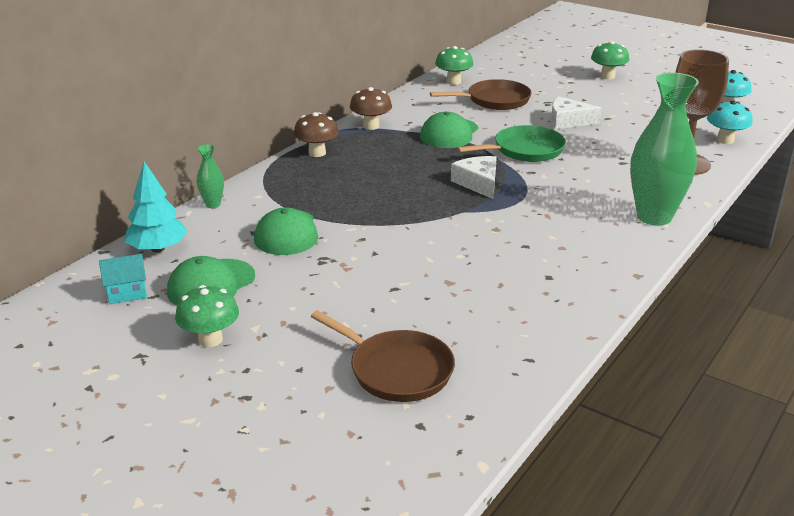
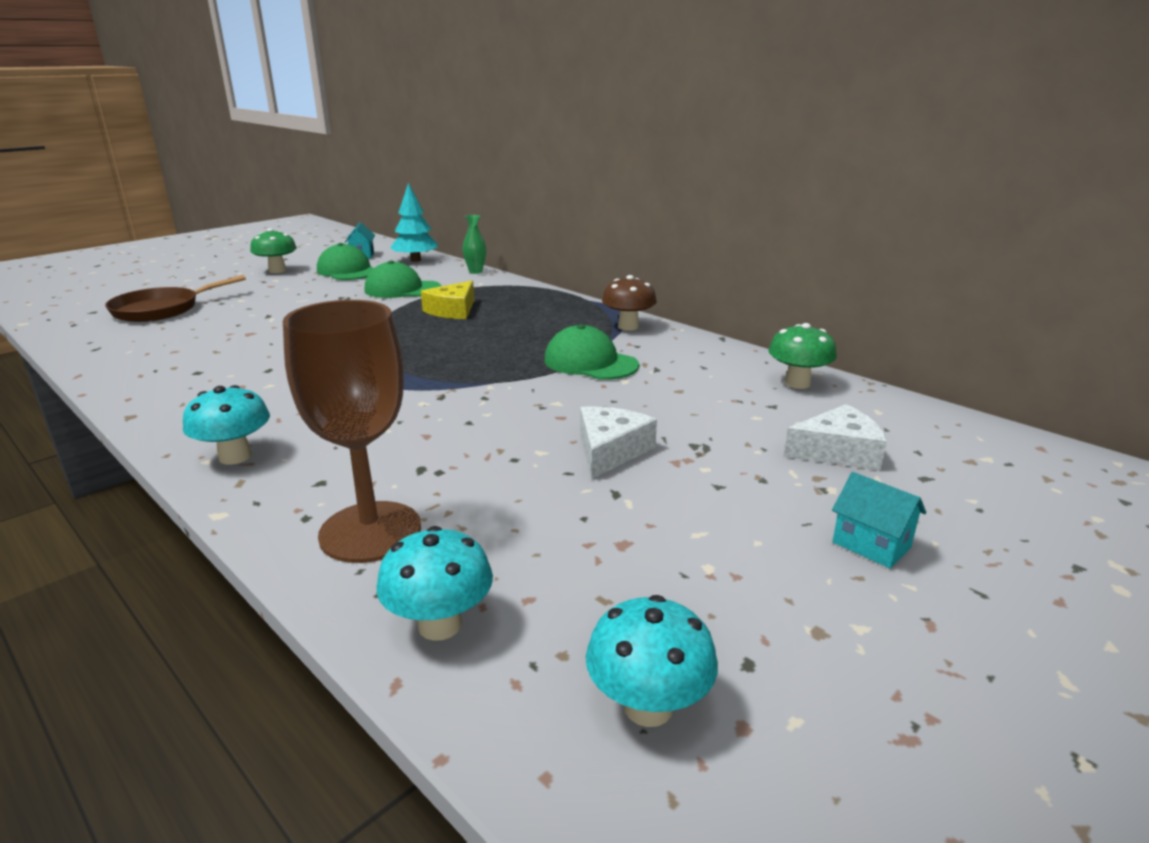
camera: 100 degrees right, 5 degrees down
(317, 153) = (562, 303): brown mushroom -> none
(350, 195) = (453, 310): none -> yellow cheese
(478, 183) = (433, 364): white cheese -> white cheese (838, 451)
(494, 100) = (713, 404): brown pan -> none
(525, 150) = (511, 401): green pan -> none
(607, 76) = (871, 545): green mushroom -> turquoise house
(654, 217) = (235, 456): green vase -> turquoise mushroom

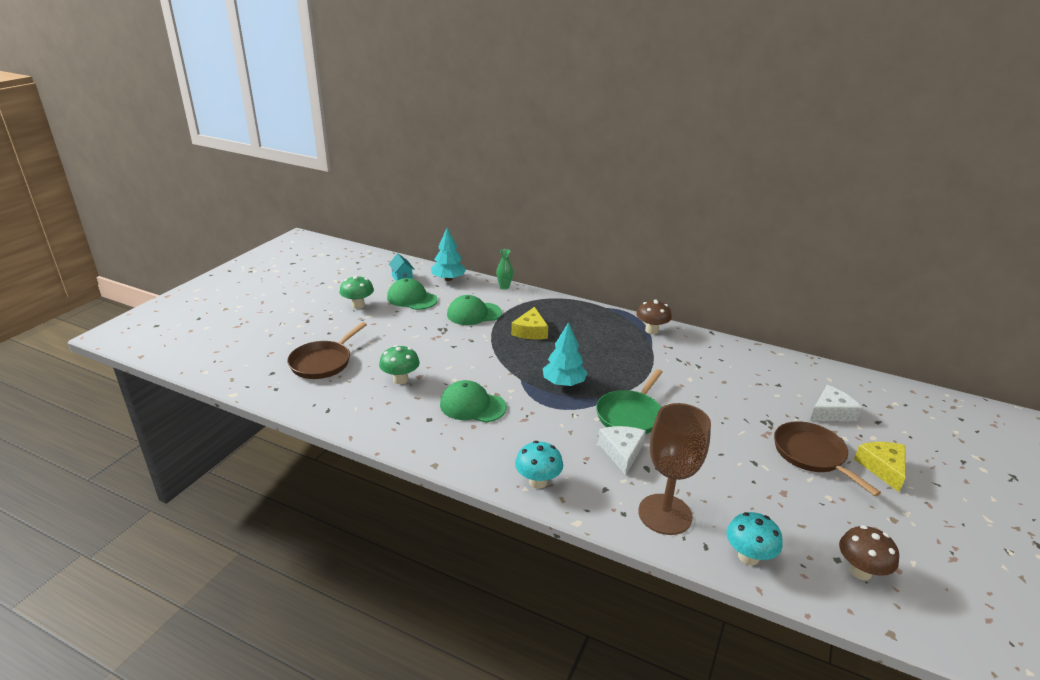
camera: 20 degrees left, 5 degrees up
(426, 362) = (563, 383): none -> turquoise tree
(477, 406) = (630, 415): none -> green pan
(590, 362) = (658, 367): green cap -> green cap (472, 406)
(610, 451) = (728, 434): white cheese -> white cheese (621, 452)
(648, 706) = (860, 571): turquoise mushroom -> brown mushroom
(738, 501) = (812, 455): none -> brown pan
(797, 383) = (778, 364): green mushroom -> green mushroom (400, 379)
(871, 545) = (882, 468): turquoise house -> yellow cheese

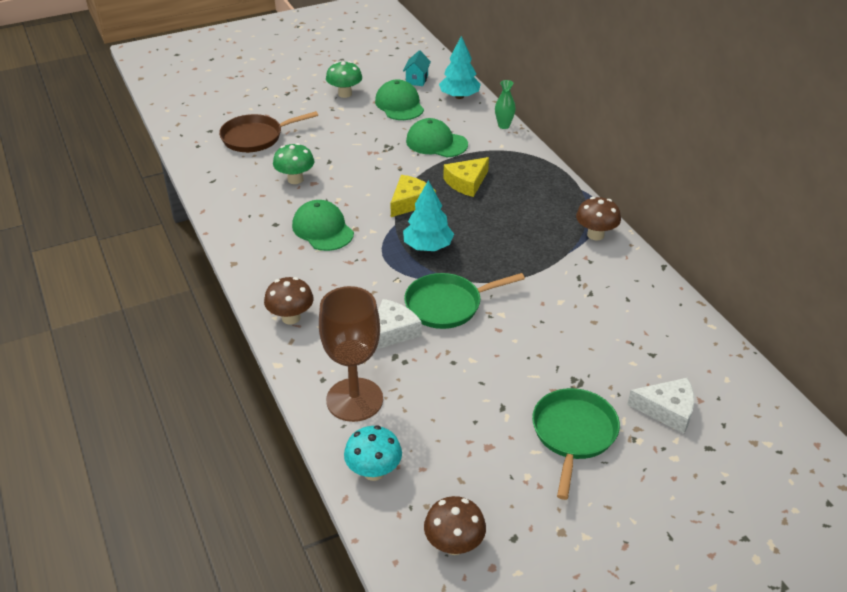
camera: 40 degrees right, 10 degrees up
(538, 482) = (291, 317): turquoise mushroom -> brown mushroom
(812, 455) = (573, 434): brown pan -> green pan
(882, 468) = (632, 488): yellow cheese -> yellow cheese (410, 202)

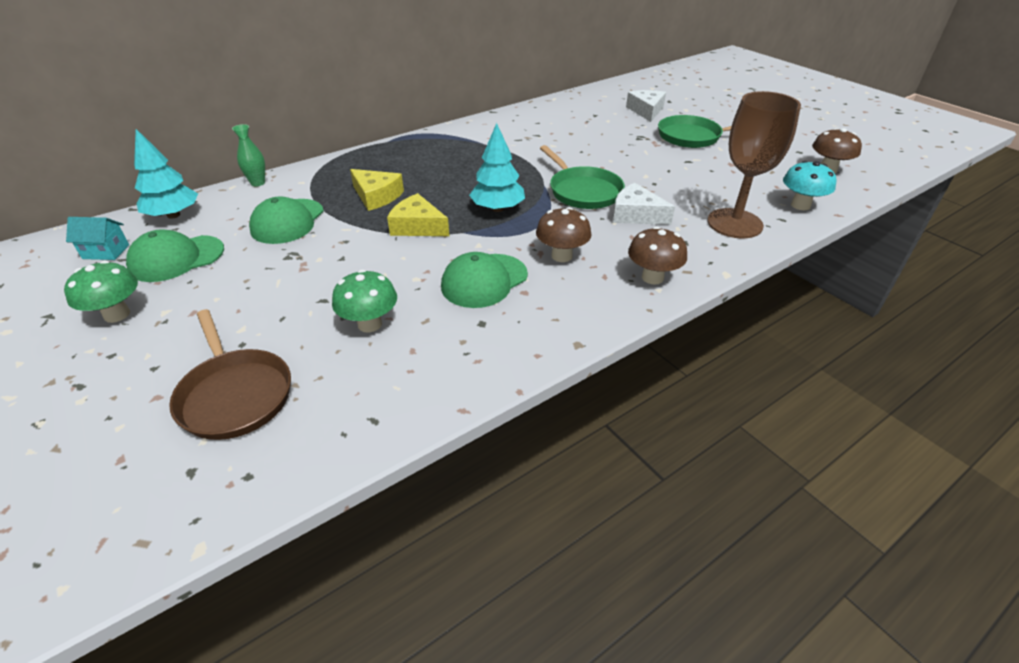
camera: 100 degrees left, 0 degrees up
(595, 235) = (457, 134): brown mushroom -> brown mushroom (561, 256)

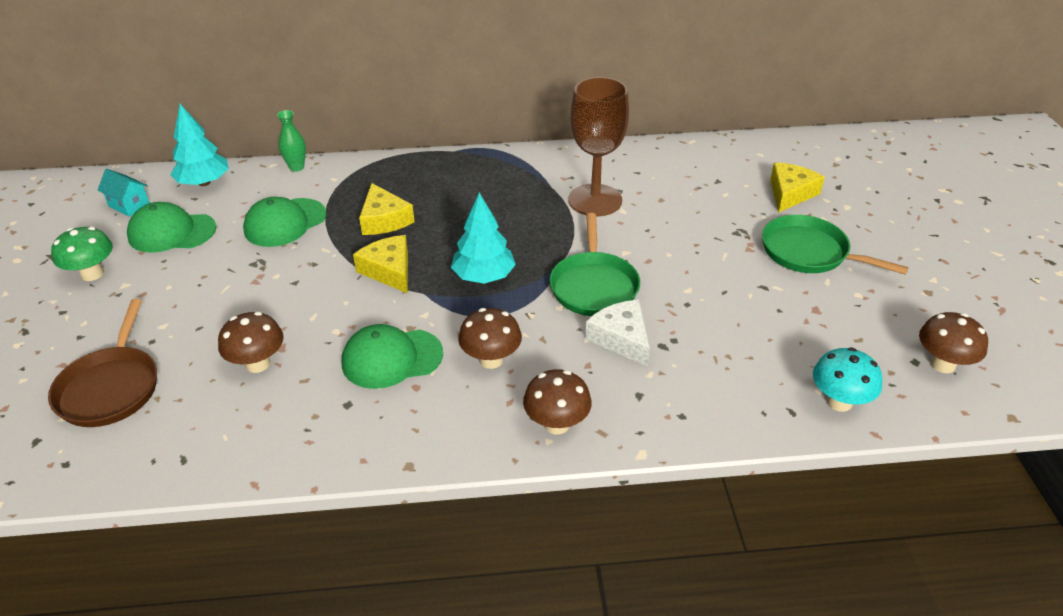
camera: 30 degrees right, 0 degrees up
(370, 324) = (257, 364): green mushroom -> brown mushroom
(646, 111) = (790, 193): white cheese -> yellow cheese
(734, 223) = (724, 394): brown goblet -> brown goblet (595, 200)

